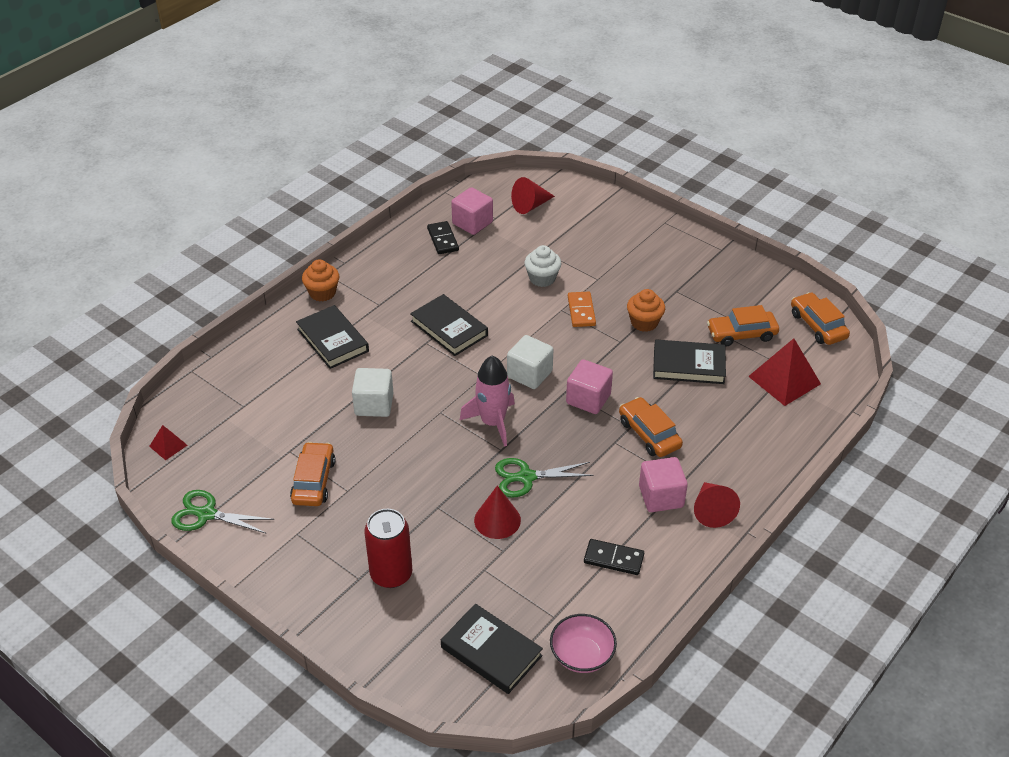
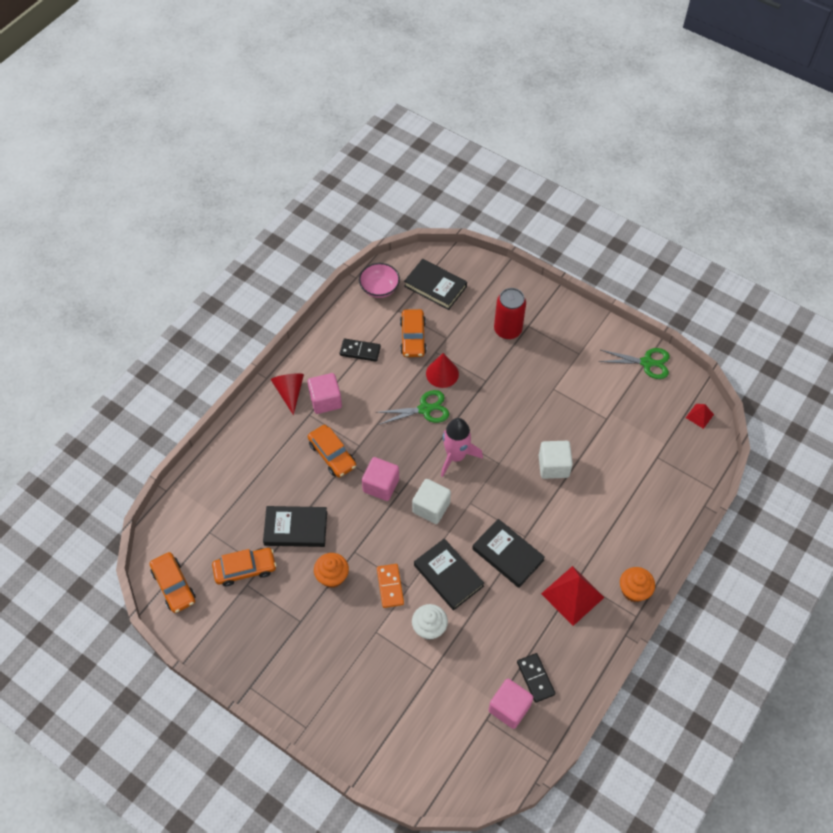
camera: 175 degrees right, 15 degrees up
(313, 481) = (580, 394): orange car -> orange car (413, 337)
(332, 340) = (607, 532): black book -> black book (448, 575)
(530, 206) = (451, 744): red cone -> none
(784, 380) = (216, 518): red pyramid -> red pyramid (572, 595)

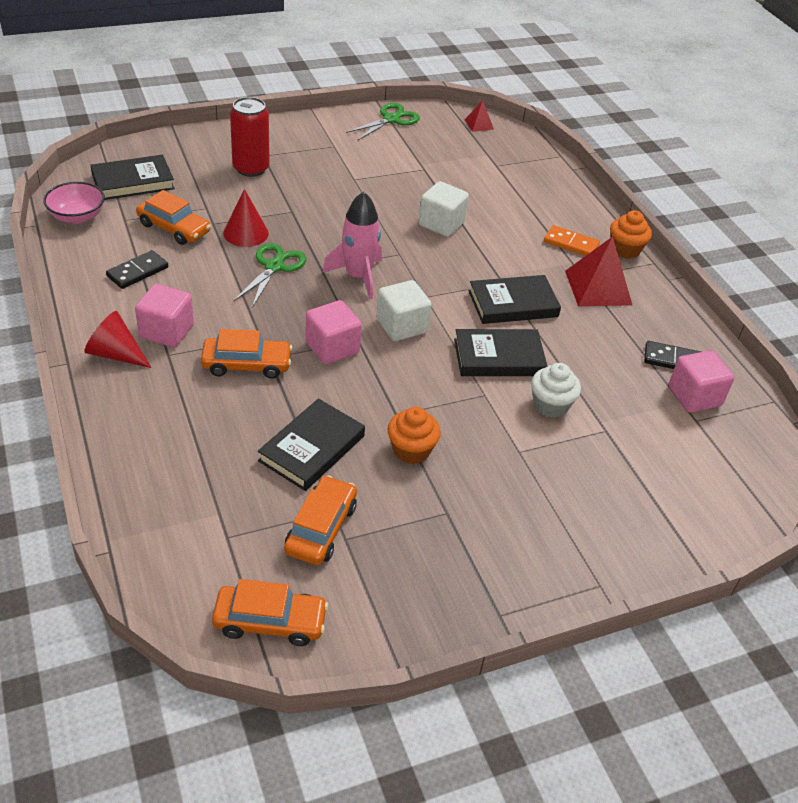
camera: 60 degrees left, 15 degrees down
(390, 586) = (470, 409): orange domino -> orange domino (571, 244)

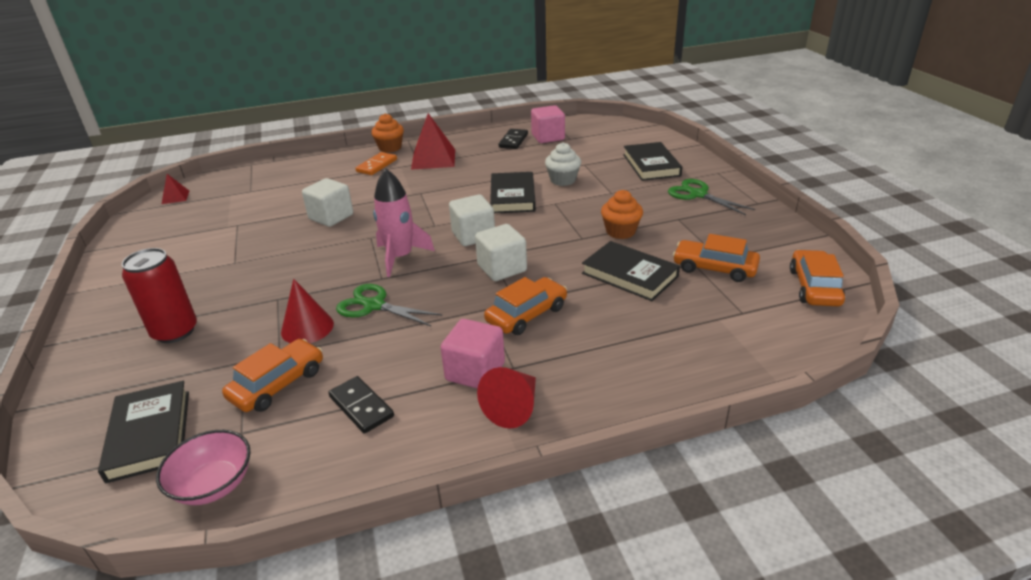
camera: 80 degrees left, 10 degrees down
(246, 364) = (527, 314): orange car -> orange car turned 45 degrees clockwise
(332, 348) = (502, 268): pink cube -> white cube
(391, 119) = (131, 242): green scissors -> green scissors (697, 194)
(513, 304) = (449, 189): black book -> black book (651, 165)

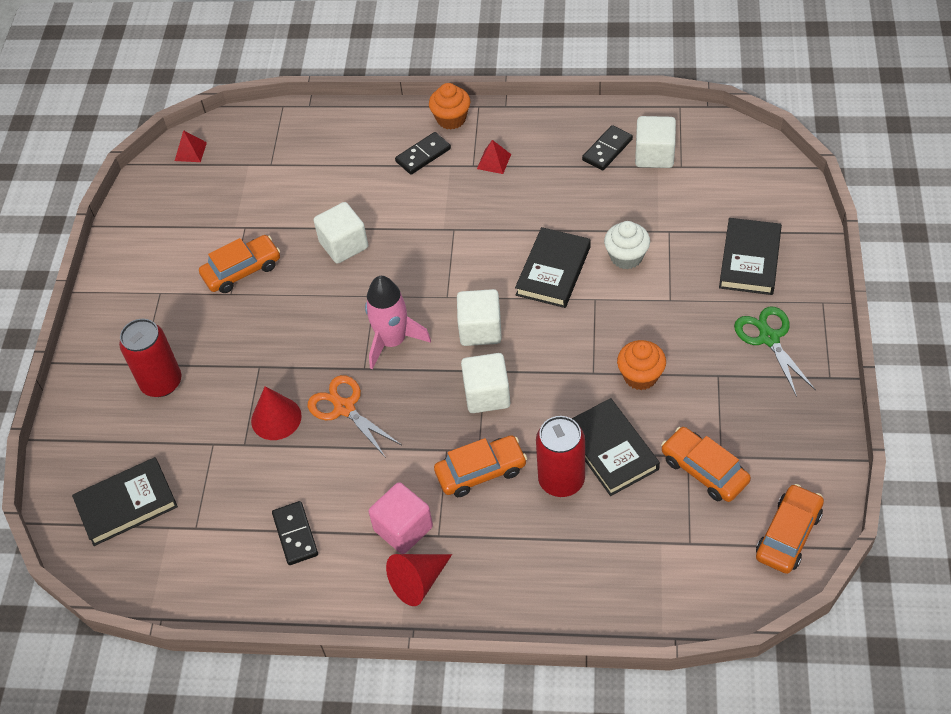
camera: 25 degrees right, 20 degrees up
(150, 434) = (127, 504): black book -> black book turned 60 degrees clockwise
(214, 484) = (166, 574): pink bowl -> none
(278, 384) = (235, 483): orange car -> orange car (242, 270)
(374, 305) = (344, 408): green scissors -> orange scissors
(377, 165) = (423, 155): orange domino -> black domino
(433, 159) = (494, 161): red pyramid -> red pyramid, size x0.51
(548, 137) = (654, 155): pink cube -> white cube
(602, 302) = (561, 480): none -> red can

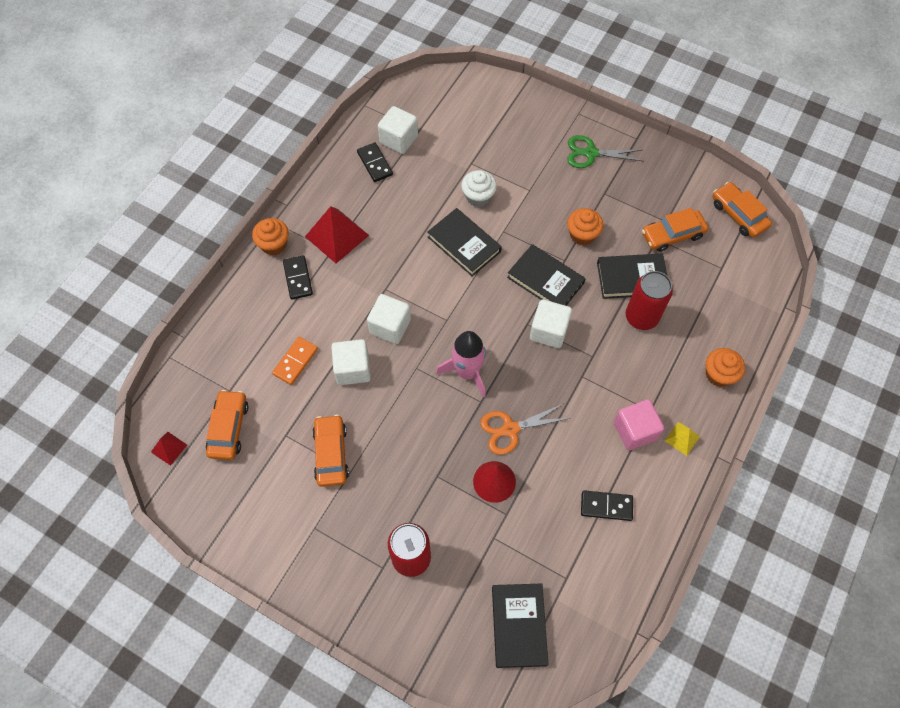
camera: 70 degrees left, 10 degrees up
(327, 197) = (295, 361): none -> orange domino
(418, 582) = (682, 438): red cone -> yellow pyramid
(480, 329) = (489, 311): white cube -> white cube (390, 326)
(481, 471) = (611, 362): orange car -> orange car (229, 428)
(494, 161) = (337, 236): red pyramid -> red pyramid, size x1.97
(528, 592) = (719, 374): none -> orange cupcake
(749, 260) = (522, 132): black book -> black book (545, 280)

